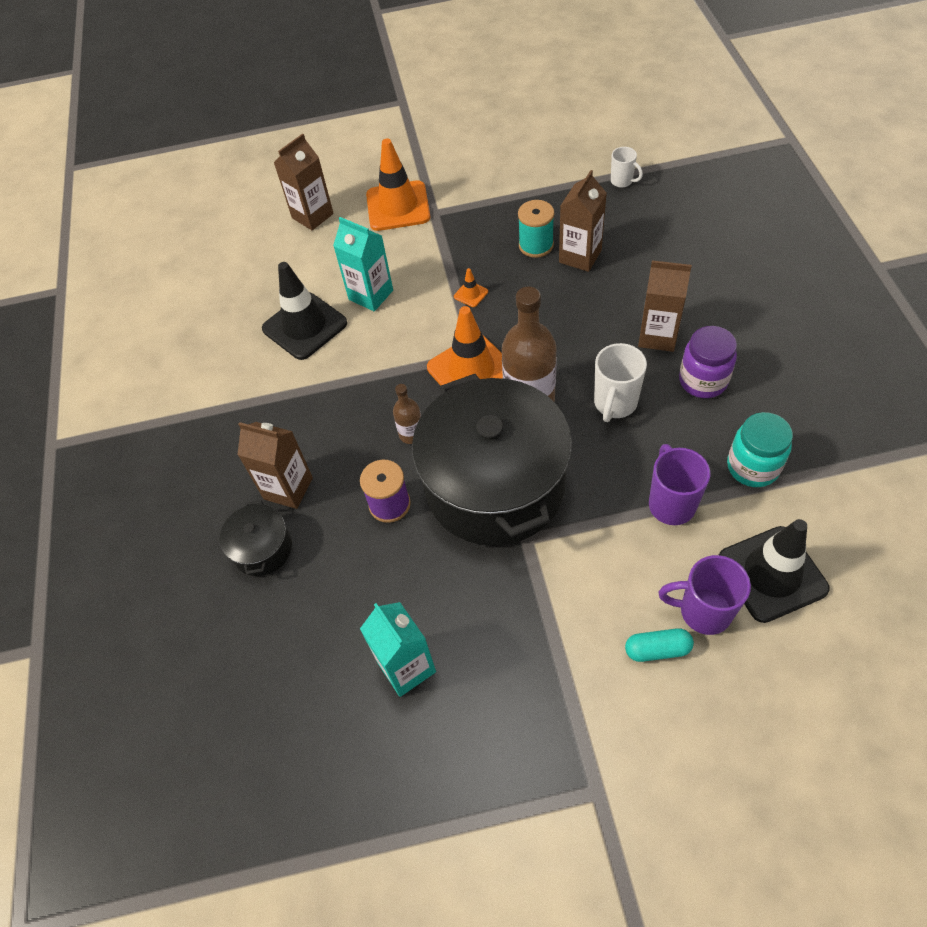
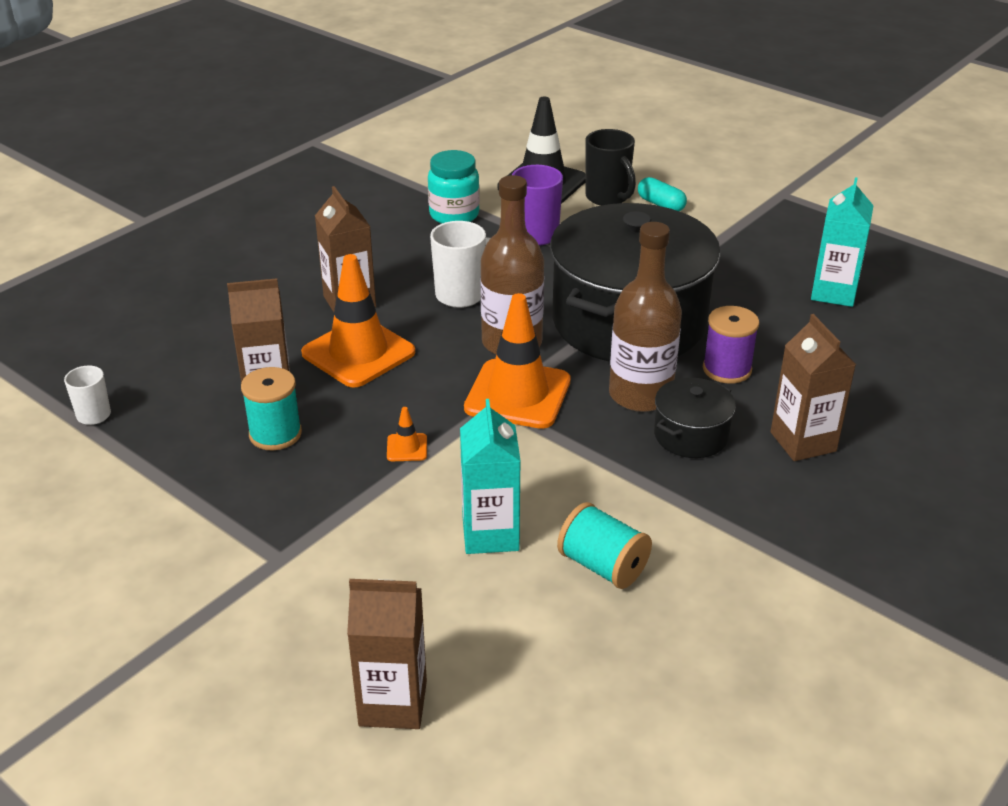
camera: 135 degrees left, 20 degrees down
(262, 549) = (876, 420): black pot -> black pot (691, 435)
(304, 326) = (603, 566): black traffic cone -> turquoise spool
(398, 206) = (293, 607): orange traffic cone -> orange traffic cone (358, 353)
(411, 434) = (640, 395): brown bottle -> brown bottle, size x1.98
(703, 381) = (383, 262): purple jar -> none
(703, 611) = (608, 198): purple mug -> black mug

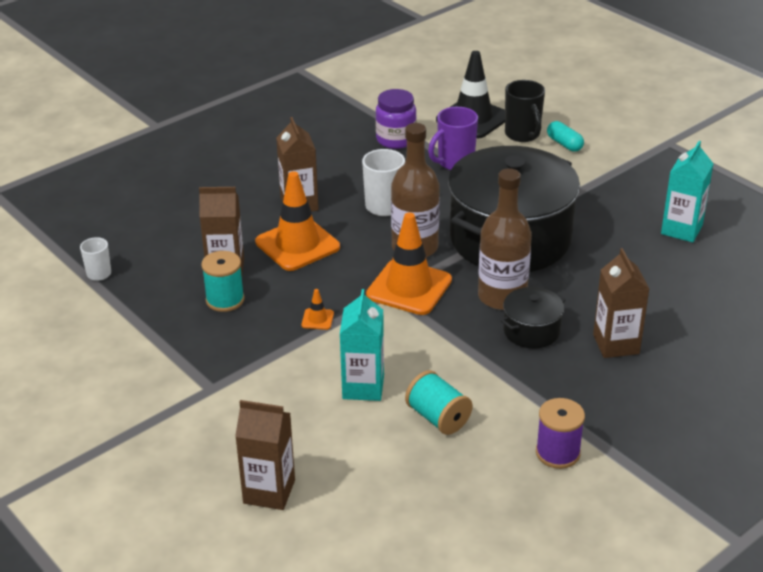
camera: 10 degrees right, 0 degrees up
(454, 215) = (396, 140): turquoise jar -> purple jar
(727, 369) = (575, 283): purple spool -> purple spool (557, 453)

